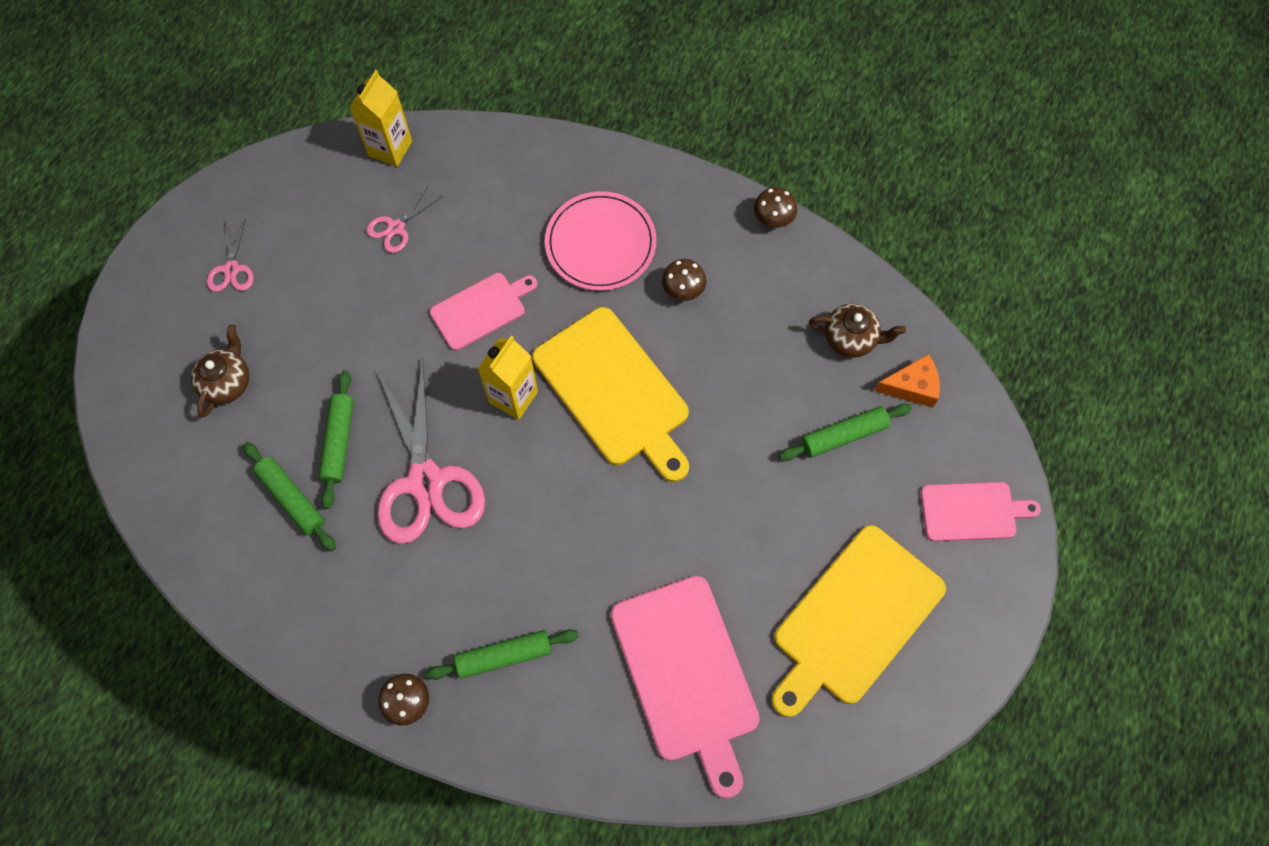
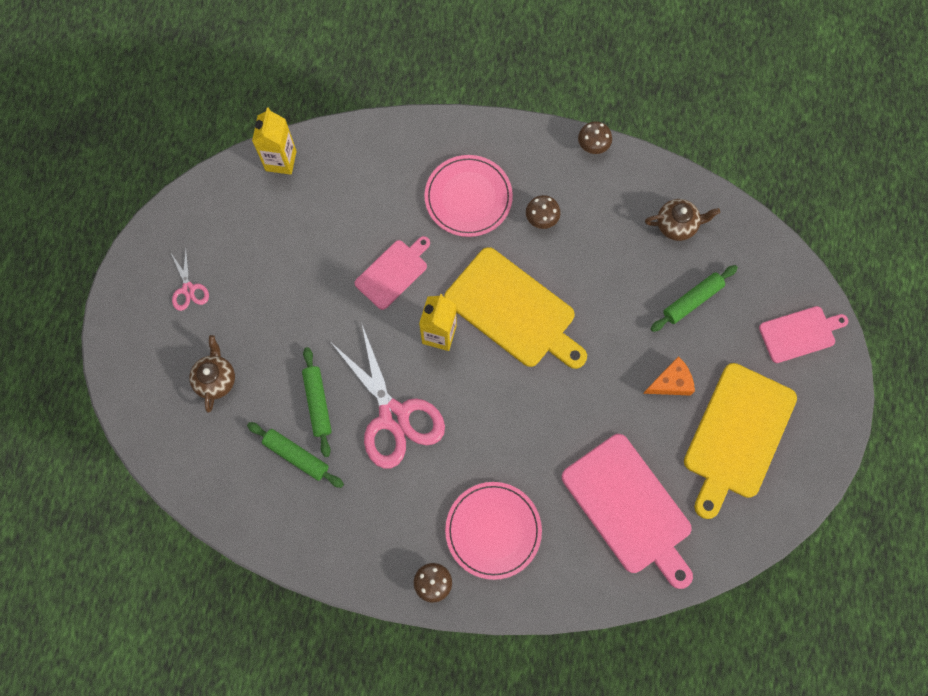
camera: 15 degrees left, 5 degrees up
(396, 227) = (306, 224): pink scissors -> none
(504, 656) = (493, 530): green rolling pin -> pink plate
(912, 386) = (731, 250): orange cheese -> orange cheese (671, 382)

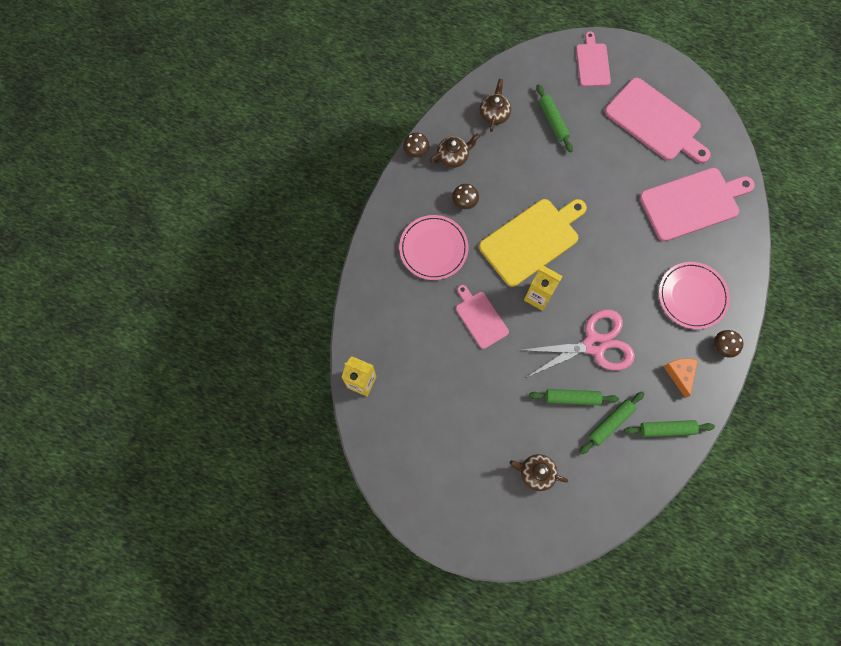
camera: 75 degrees left, 0 degrees up
(188, 289) = (454, 480): pink scissors -> none
(304, 528) = (666, 429): none -> green rolling pin
(599, 190) = (453, 157): none -> brown teapot
(671, 382) = (609, 152): orange cheese -> orange cheese (680, 374)
(737, 435) = (655, 122): yellow cutting board -> pink cutting board

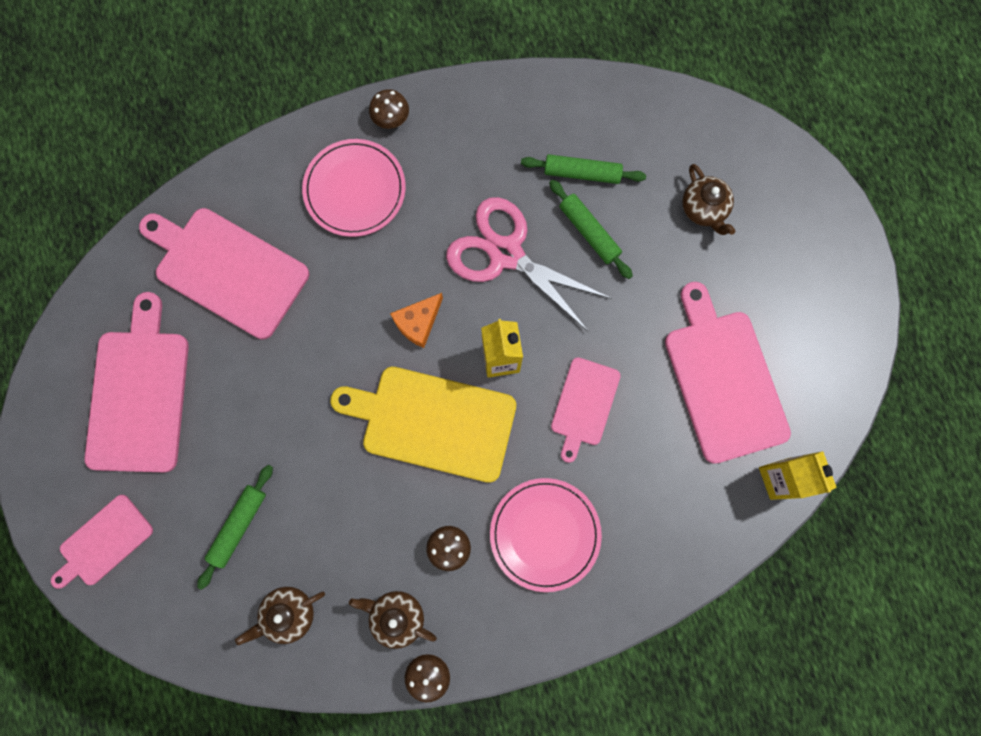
camera: 130 degrees left, 5 degrees up
(434, 398) = (723, 380): none -> pink cutting board
(666, 429) = (537, 113): green rolling pin -> none
(680, 374) = (462, 141): orange cheese -> orange cheese (418, 322)

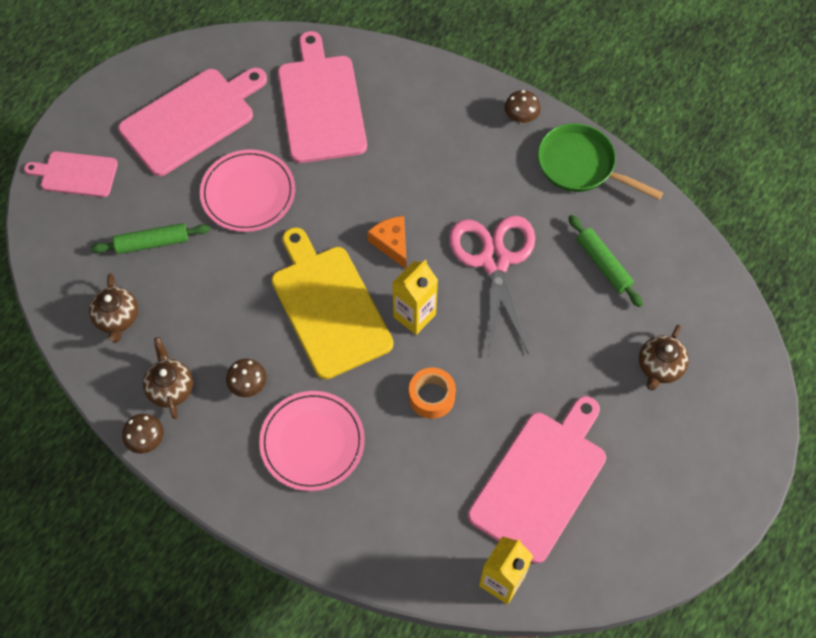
camera: 50 degrees right, 15 degrees down
(288, 613) = (117, 318): brown teapot -> brown teapot turned 120 degrees counterclockwise
(355, 190) = (449, 134): pink plate -> pink plate (248, 193)
(418, 322) = (392, 243): orange cheese -> orange cheese turned 60 degrees clockwise
(479, 112) = (581, 166): none -> green pan
(584, 405) = (431, 397): pink cutting board -> orange tape
(589, 232) = (564, 302): green rolling pin -> none

